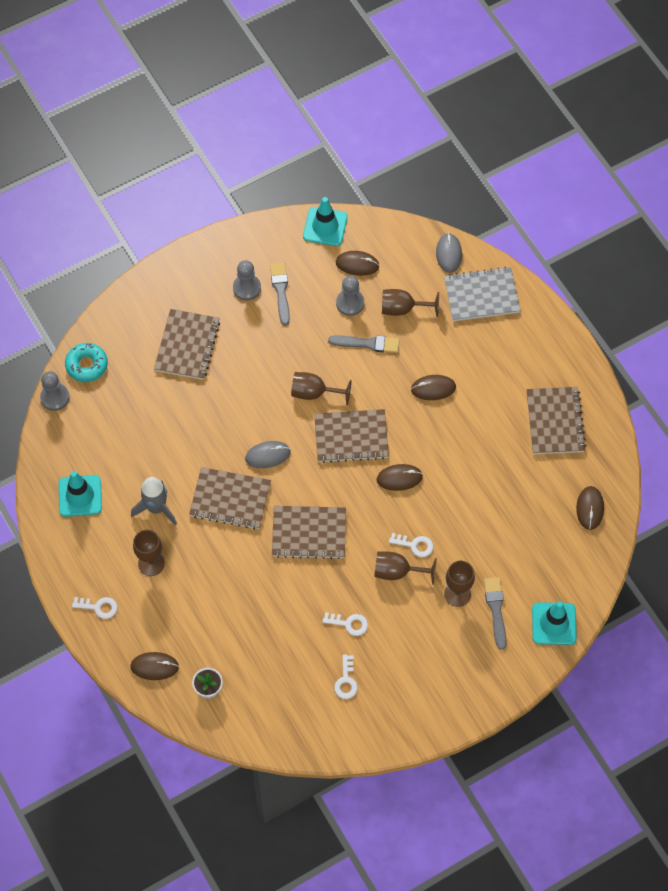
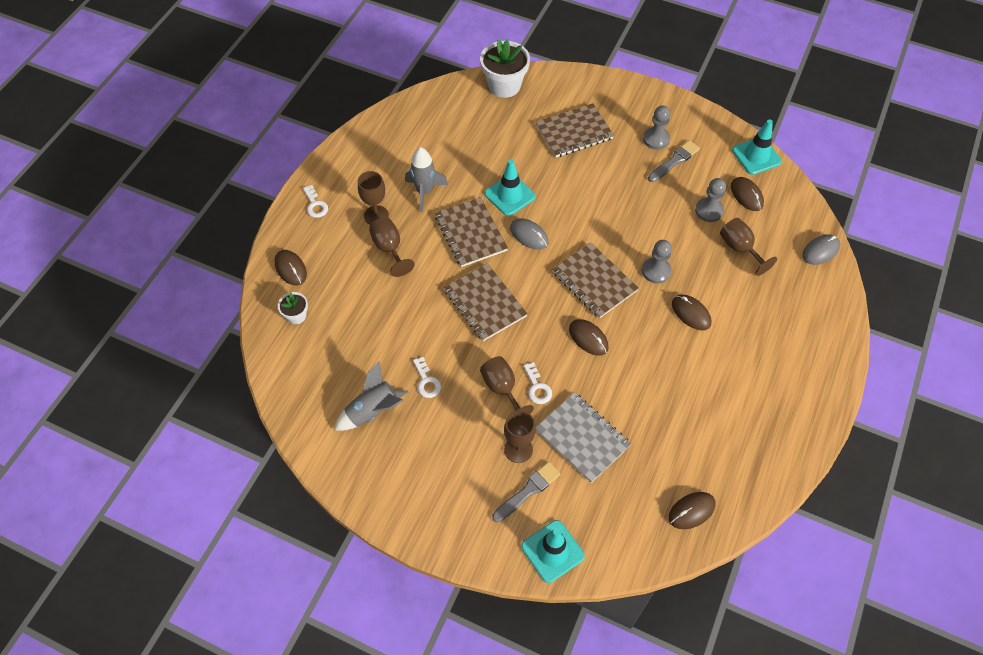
camera: 55 degrees right, 5 degrees down
(55, 397) = (463, 83): grey pawn -> grey pawn (656, 271)
(80, 496) = (397, 141): turquoise traffic cone -> turquoise traffic cone (510, 195)
(87, 365) = (504, 85): turquoise donut -> white flower pot
(314, 393) = (609, 233): brown goblet -> brown goblet (389, 249)
(346, 681) = (373, 411): white key -> grey rocket
(368, 343) = (686, 243): grey brush -> none
(481, 295) = (808, 297): grey notebook -> grey notebook (582, 438)
(555, 422) = (748, 427): brown notebook -> none

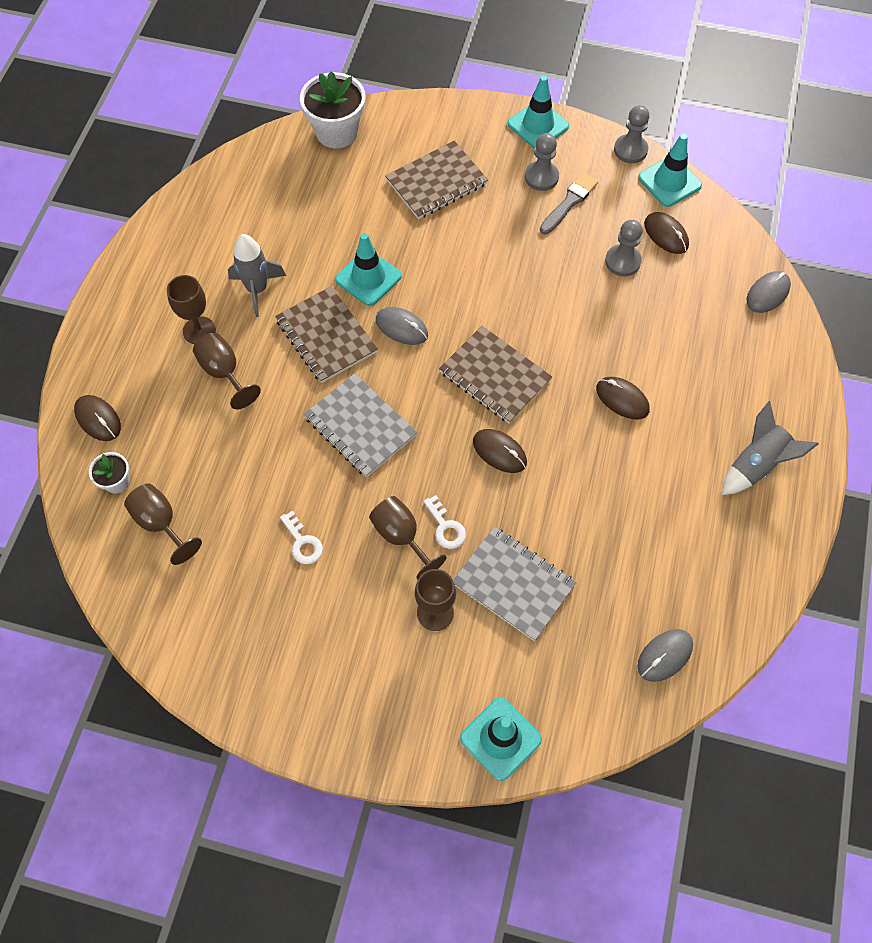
camera: 10 degrees left, 5 degrees up
(315, 205) = (116, 327): white key -> none
(373, 411) = (239, 593): grey rocket -> grey rocket (756, 464)
(485, 303) = (360, 426): brown notebook -> grey notebook
(528, 491) = (456, 665): grey brush -> none
(656, 271) = (570, 350): grey pawn -> grey pawn (630, 150)
(660, 100) = (538, 125): none -> turquoise traffic cone
(691, 511) = (664, 655): brown mouse -> grey mouse
(740, 248) = (669, 305): brown goblet -> brown goblet (161, 523)

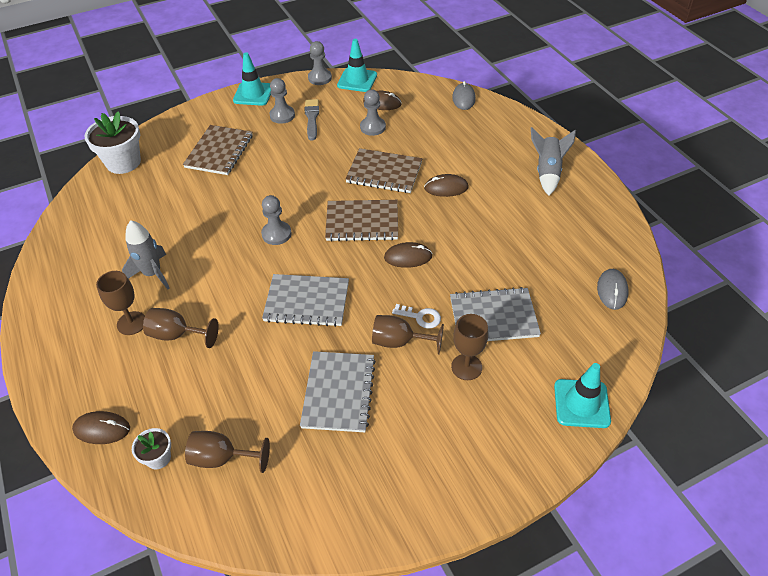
camera: 40 degrees left, 15 degrees down
(303, 542) = (339, 392): white key -> grey notebook
(326, 336) = (230, 269): brown notebook -> brown notebook (384, 172)
(368, 278) = (226, 222): turquoise traffic cone -> none
(401, 327) = (276, 234): grey mouse -> grey pawn

